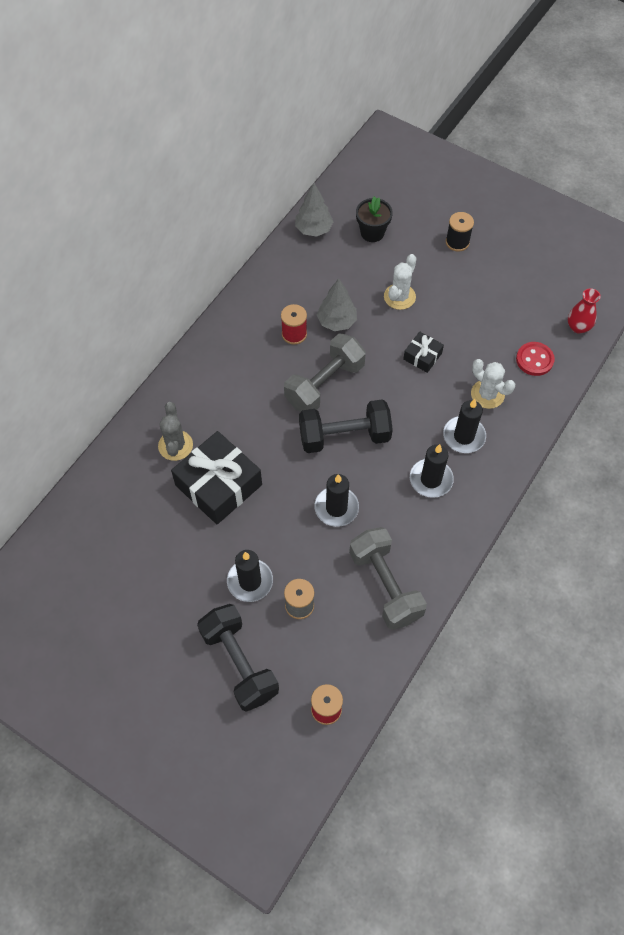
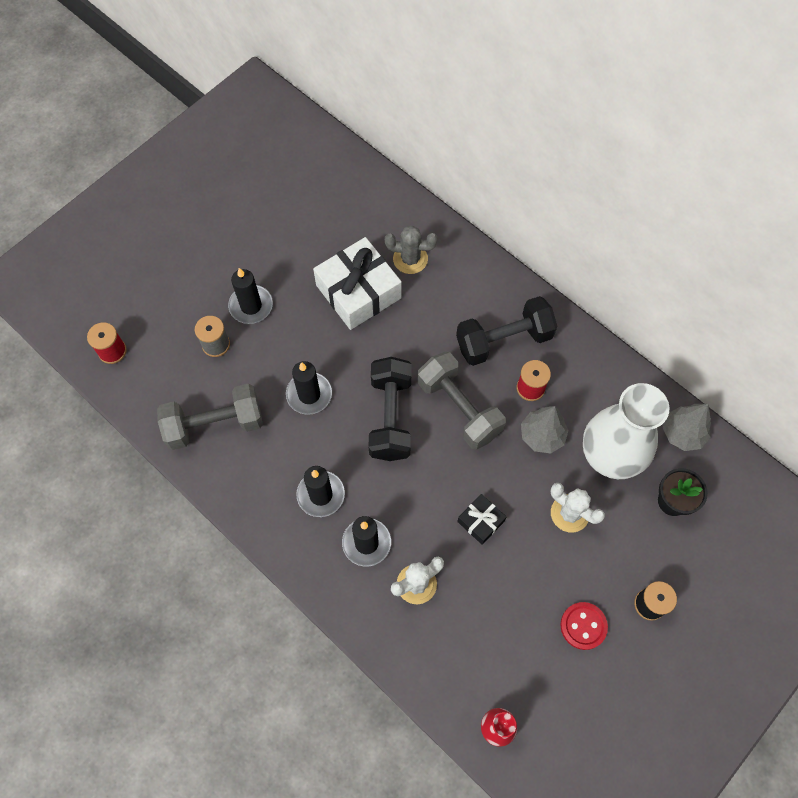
camera: 100 degrees right, 5 degrees up
(218, 485) = (358, 291): black gift -> white gift
(239, 663) = (175, 287): black dumbbell -> black dumbbell (503, 340)
(342, 274) = (611, 455): none -> white vase
(534, 360) = (455, 655): red button -> red button (583, 626)

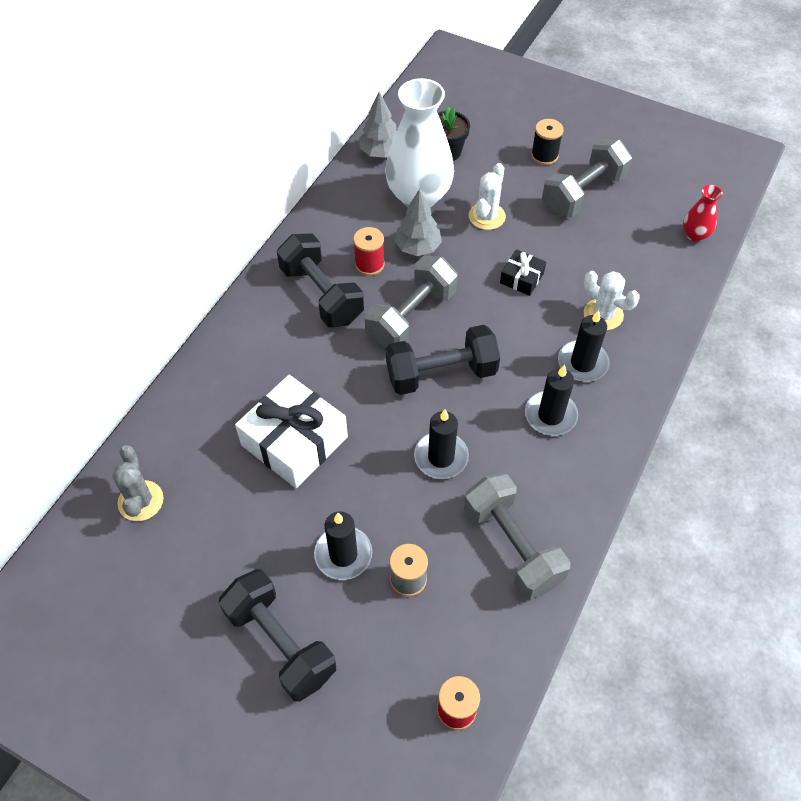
camera: 105 degrees left, 10 degrees down
(201, 254) = (280, 643): none -> black dumbbell
(410, 259) = (238, 399): grey cactus -> grey cactus (141, 501)
(583, 626) = (583, 193): red button -> grey dumbbell

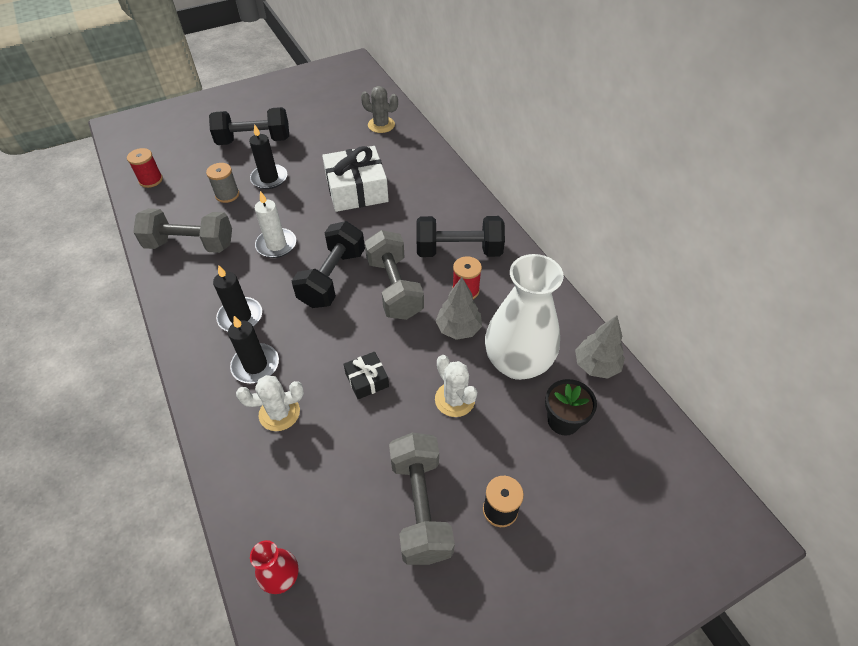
camera: 125 degrees right, 5 degrees down
(441, 457) = (276, 245): black candle -> white candle

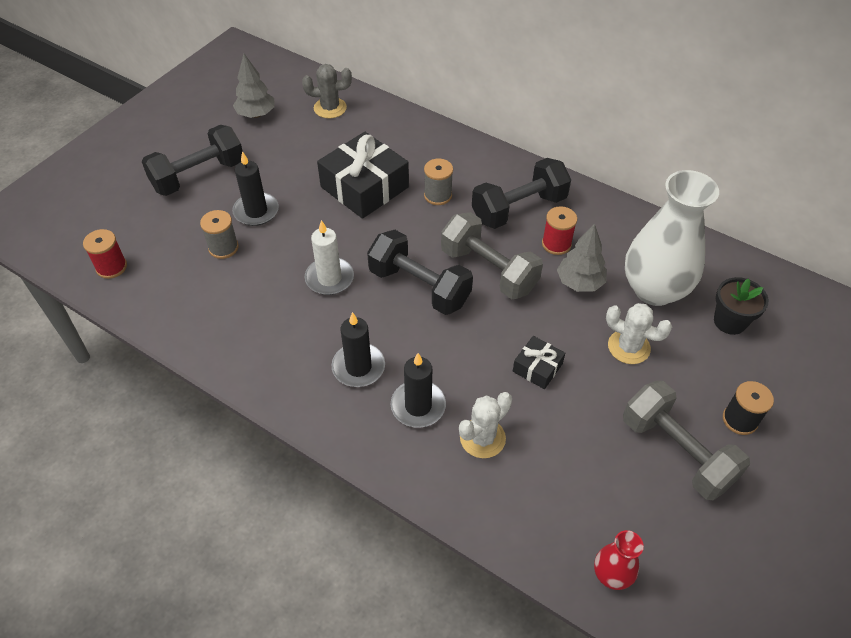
camera: 30 degrees left, 0 degrees up
(190, 245) = (231, 318): grey dumbbell -> none
(332, 278) = (419, 287): black dumbbell -> black dumbbell turned 45 degrees counterclockwise
(356, 190) = (364, 187): white gift -> black gift
(404, 216) = (438, 195): none -> grey spool
(596, 366) = (718, 262): grey tree -> grey tree (256, 114)

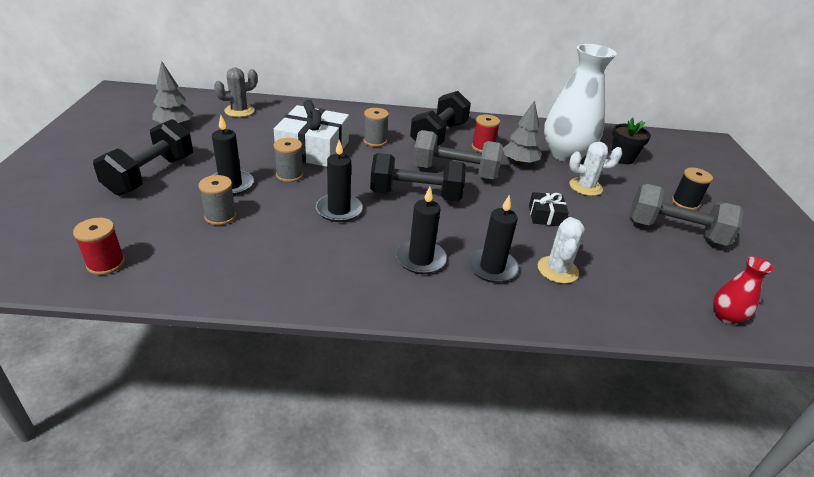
camera: 35 degrees left, 15 degrees down
(316, 216) = (289, 175): none -> grey spool
(329, 278) = (339, 210): white candle -> black candle
(364, 187) = (313, 149): black gift -> white gift

